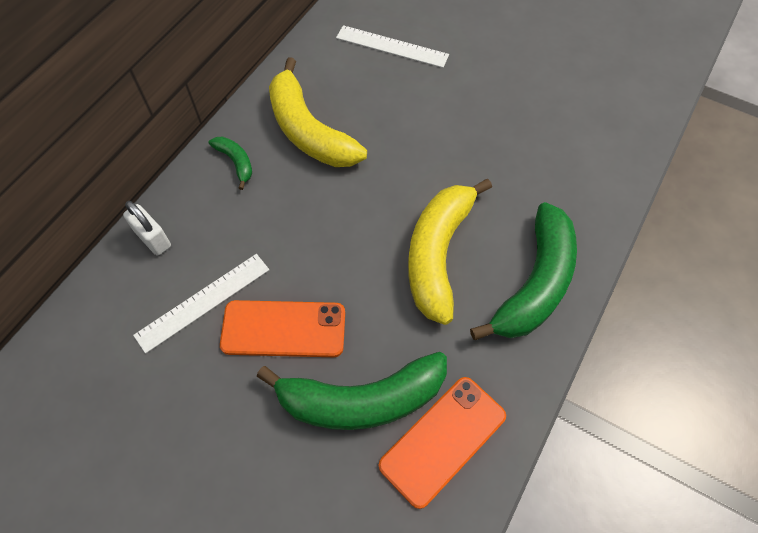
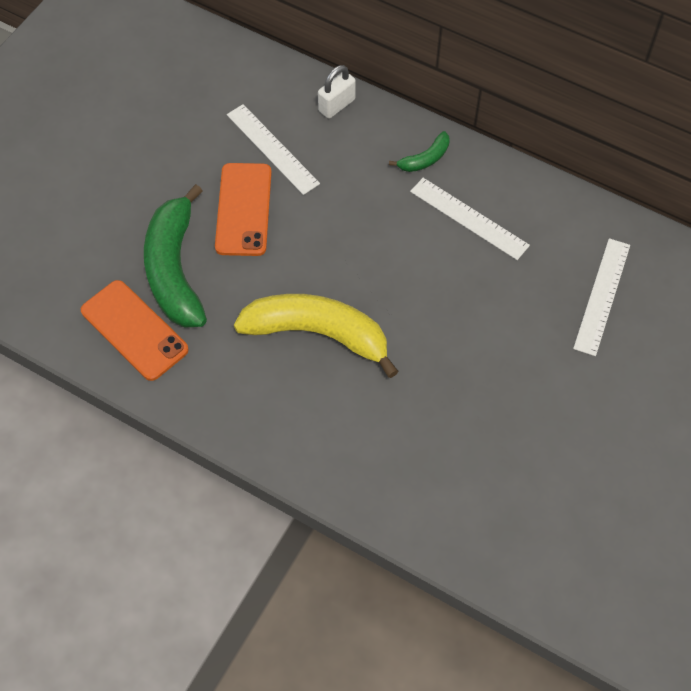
camera: 90 degrees right, 0 degrees up
(308, 130) = (469, 218): yellow banana -> white ruler
(535, 283) = (283, 419): green banana -> none

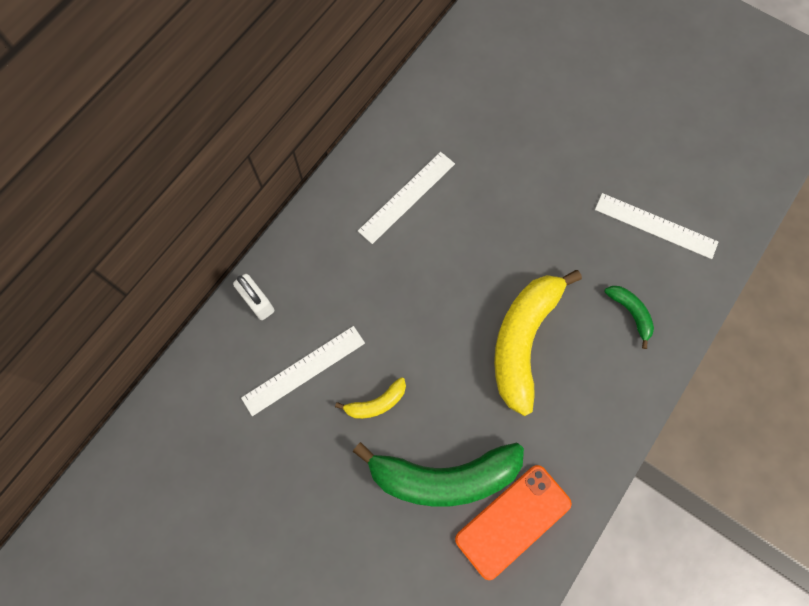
camera: 85 degrees left, 10 degrees up
(244, 209) = (376, 403): orange phone -> yellow banana
(425, 159) = (335, 226): green banana -> green banana (630, 313)
(602, 296) = (494, 105): white ruler -> white ruler (655, 225)

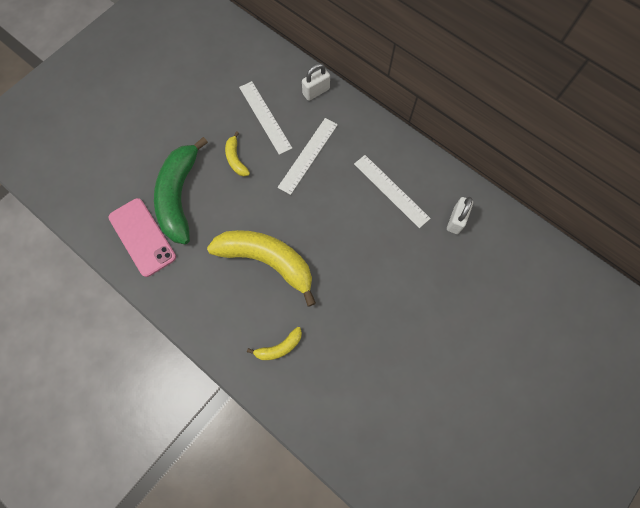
camera: 95 degrees right, 0 degrees up
(439, 124) = (456, 220): none -> white padlock
(513, 521) = (142, 237): orange phone -> pink phone
(630, 313) = (279, 347): green banana -> yellow banana
(655, 225) = (355, 385): white ruler -> white ruler (308, 155)

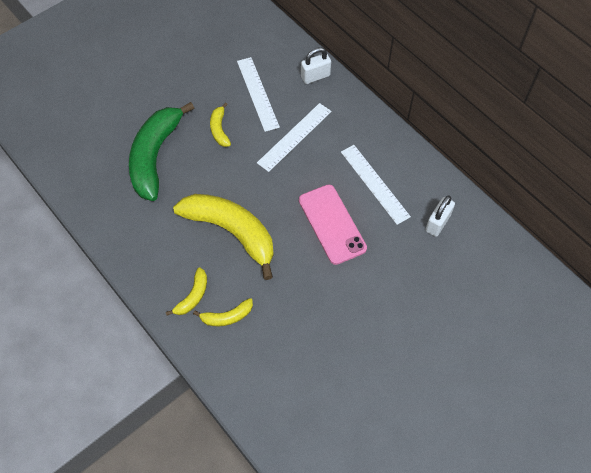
camera: 10 degrees right, 10 degrees down
(142, 237) = (110, 189): pink phone -> pink phone (332, 224)
(243, 332) = (193, 296): none -> yellow banana

